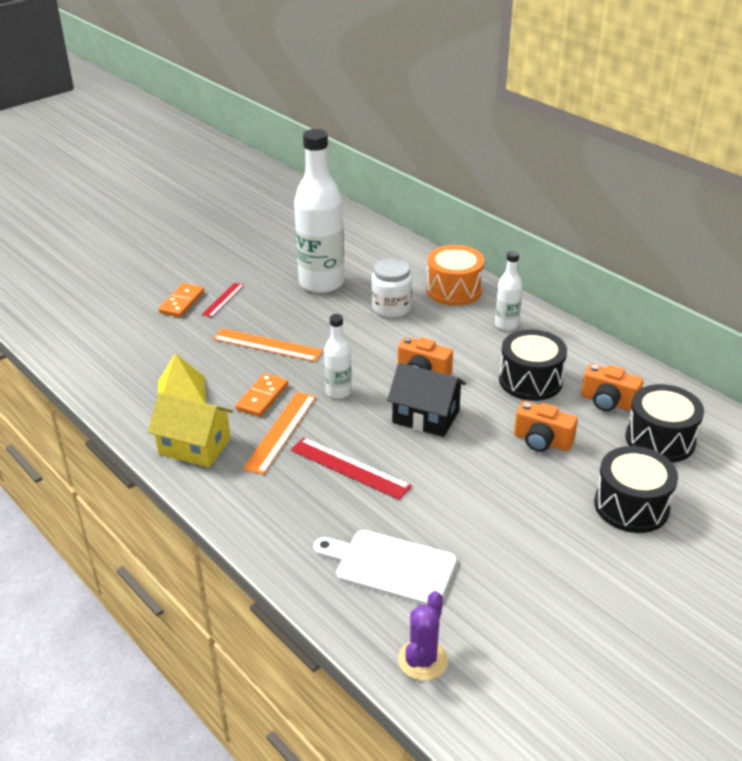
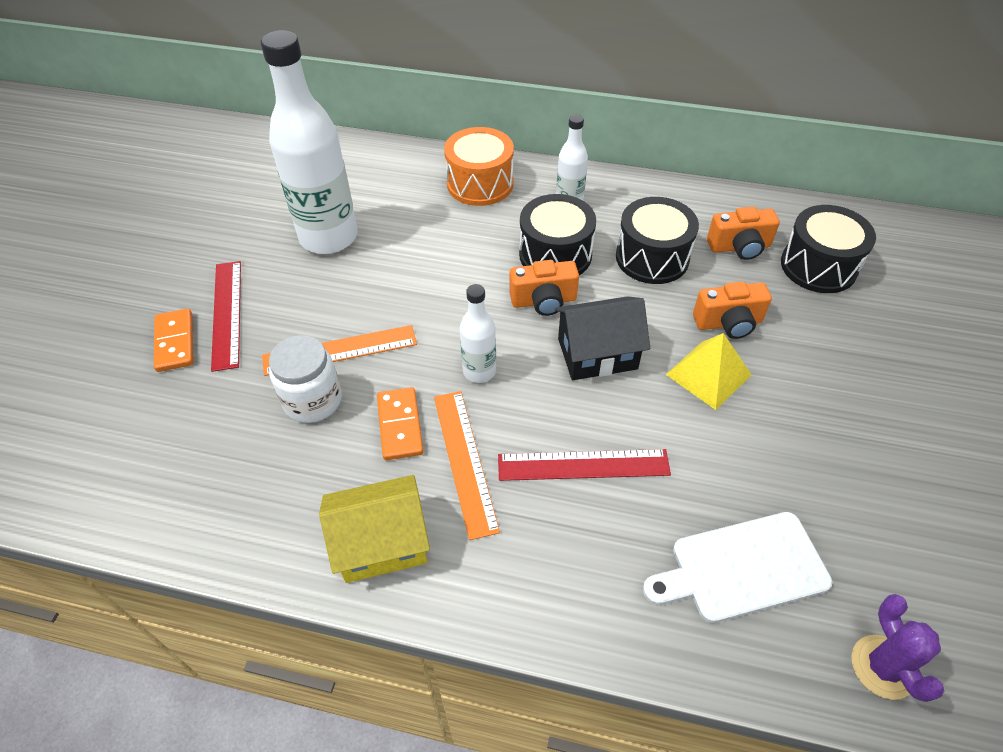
camera: 35 degrees left, 15 degrees up
(181, 392) = (293, 473): yellow pyramid -> yellow pyramid (708, 374)
(223, 300) = (227, 313): red ruler -> red ruler, size x1.66
(391, 308) = (436, 235): white jar -> white jar (312, 400)
(631, 506) = (867, 353): black drum -> black drum (555, 255)

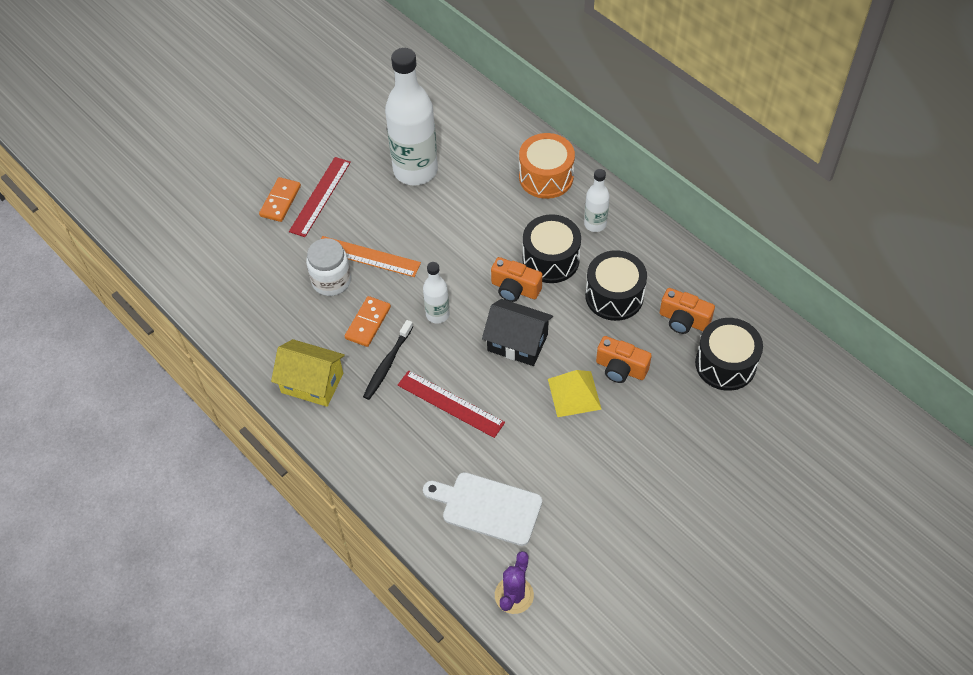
camera: 35 degrees right, 5 degrees up
(465, 461) = (387, 364): orange ruler -> black toothbrush

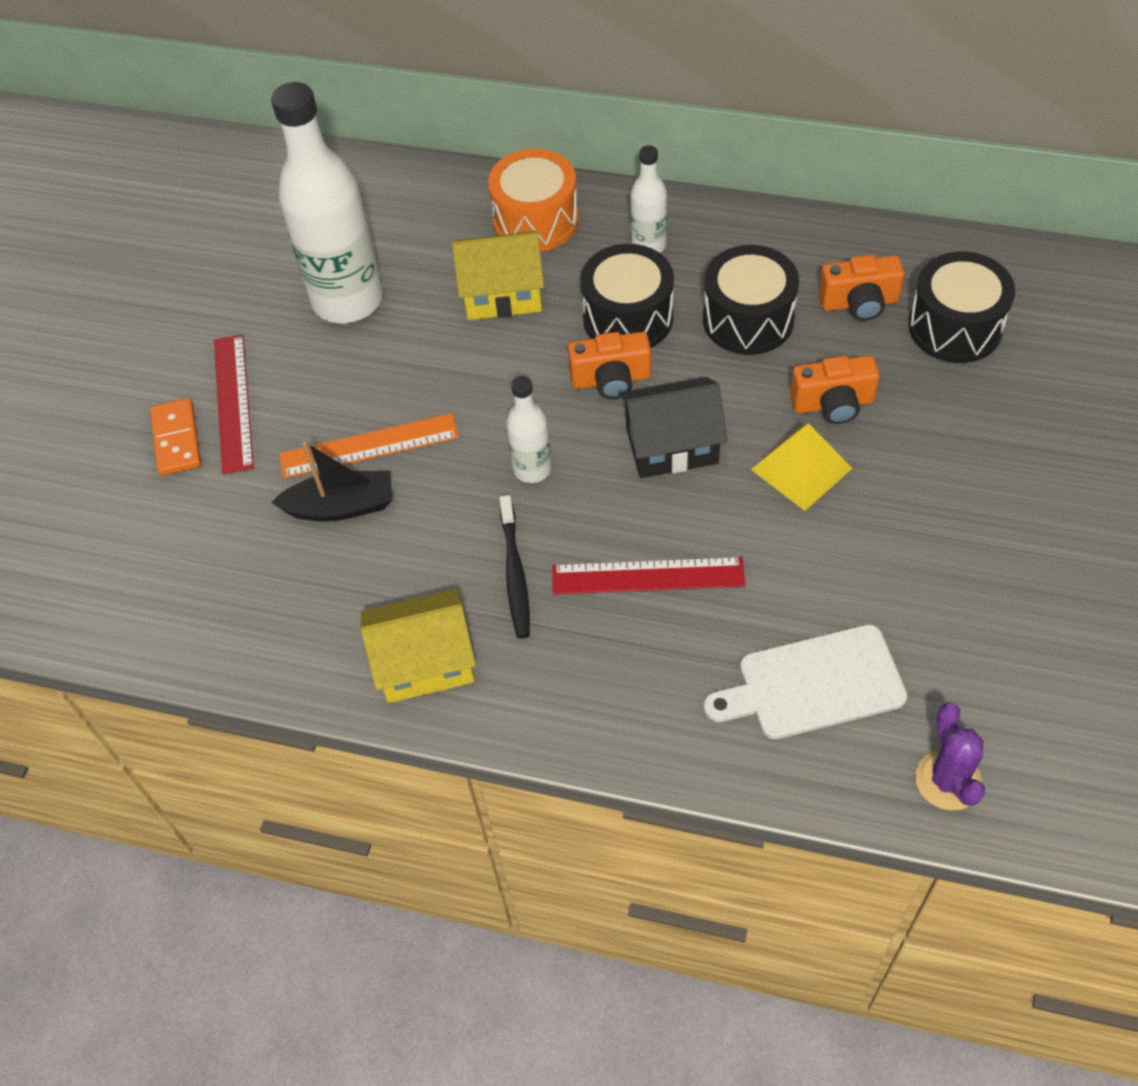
camera: 30 degrees left, 0 degrees up
(331, 281) = (341, 506): white jar -> black boat
(368, 323) = (441, 534): orange domino -> none
(496, 210) = (502, 294): none -> yellow house

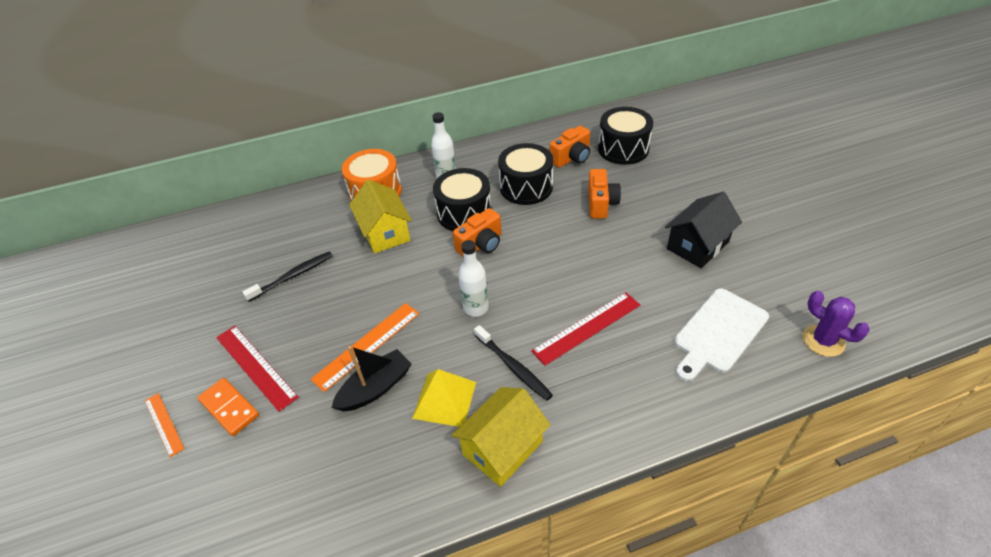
camera: 35 degrees left, 10 degrees down
(103, 420) = (164, 424): none -> orange ruler
(347, 300) = (292, 276): white bottle -> black toothbrush
(502, 294) = (385, 232): yellow house -> yellow house turned 75 degrees counterclockwise
(672, 445) = (540, 259): black house -> black house (698, 245)
(801, 468) = (613, 238): yellow pyramid -> yellow pyramid (444, 400)
(833, 404) = (601, 203): orange camera -> orange camera turned 45 degrees counterclockwise

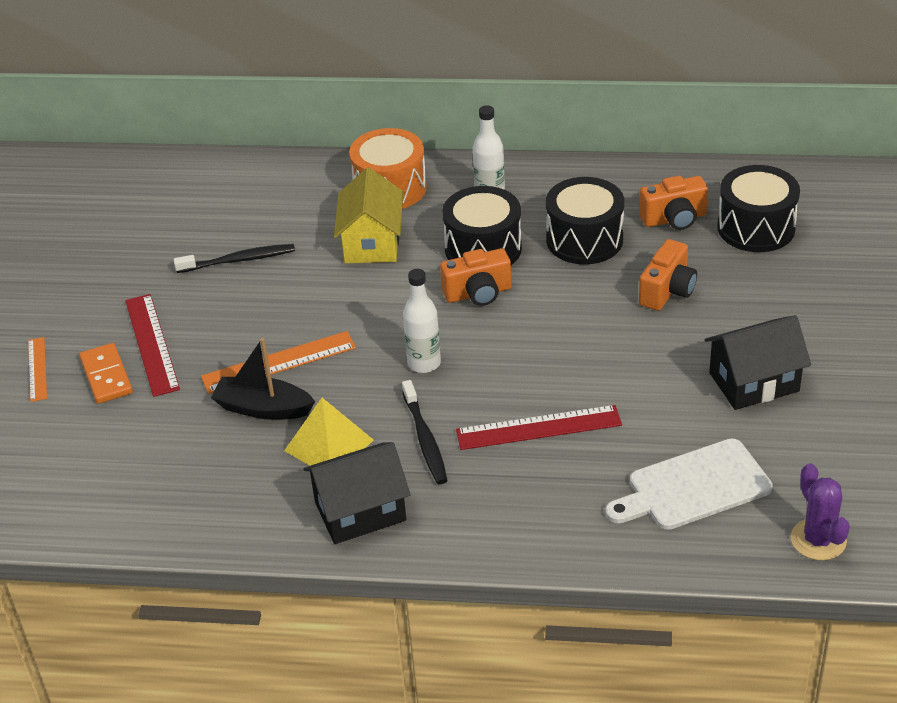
camera: 25 degrees right, 5 degrees down
(375, 388) = (263, 408): black boat -> black boat turned 150 degrees counterclockwise
(502, 448) = (360, 511): yellow house -> black house

